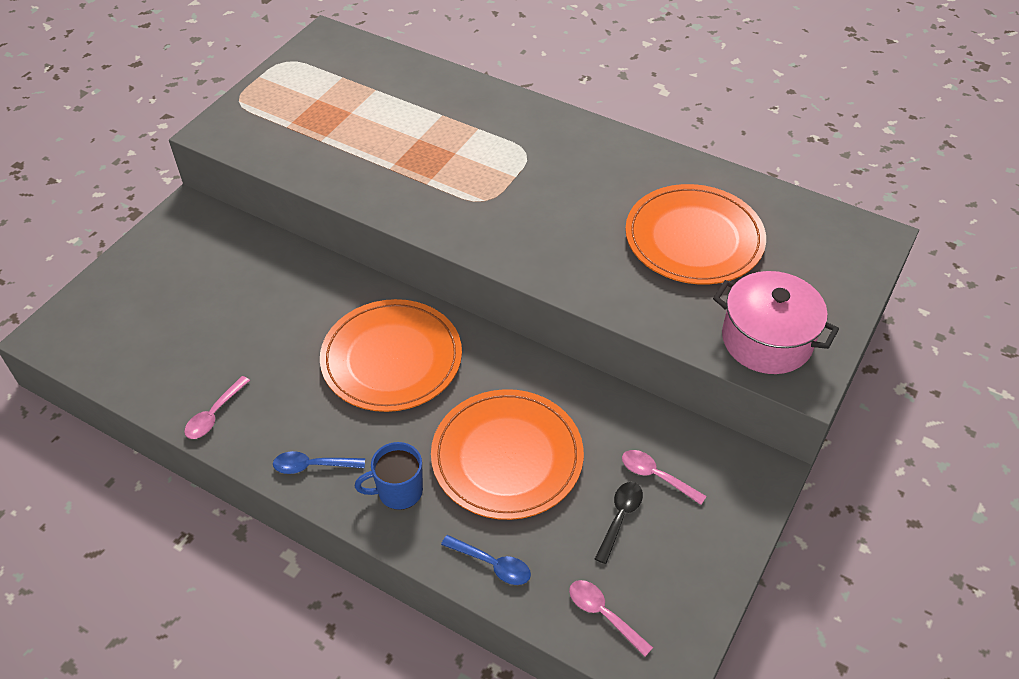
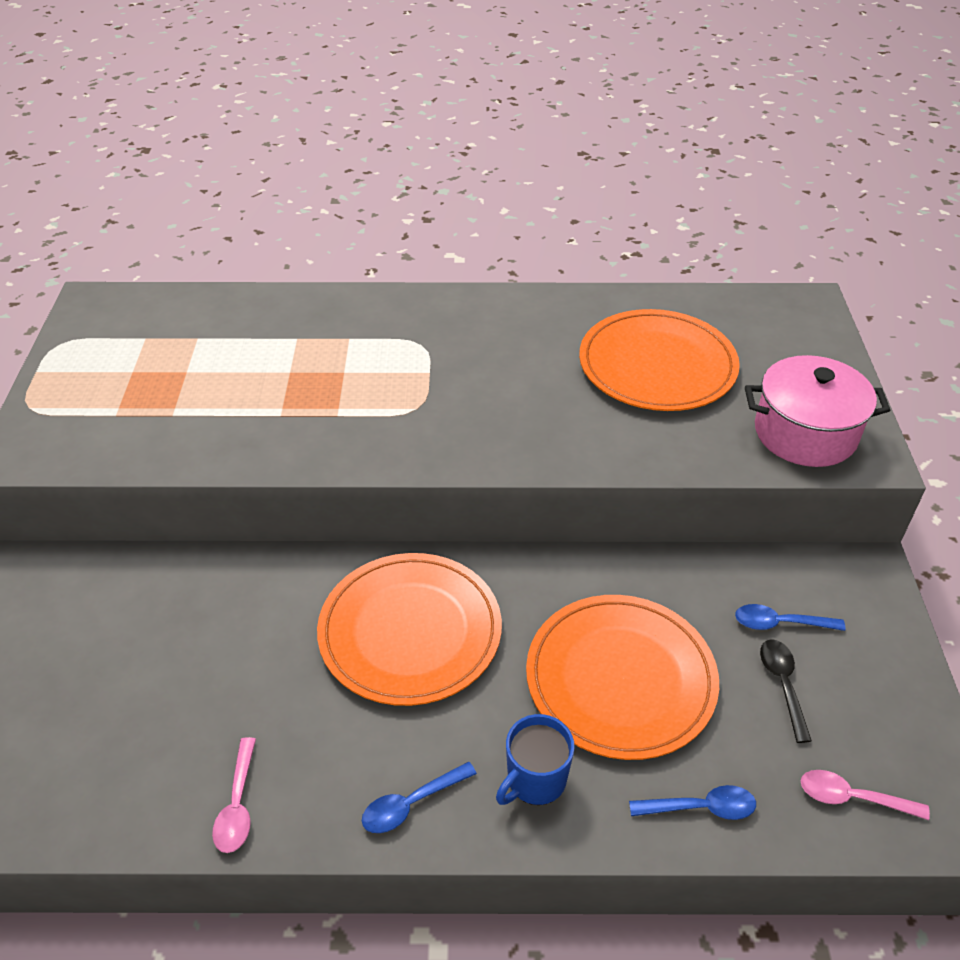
camera: 30 degrees left, 5 degrees down
(656, 476) = (780, 623): pink spoon -> blue spoon

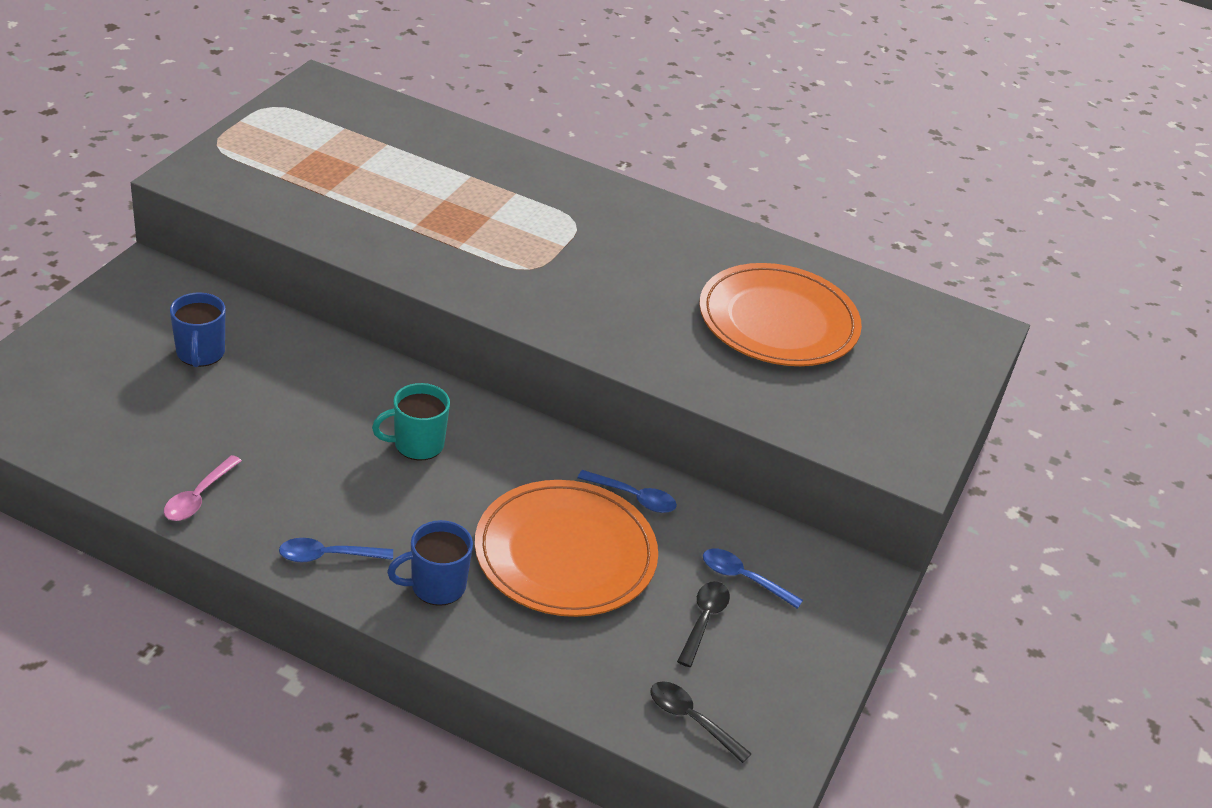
camera: 20 degrees right, 5 degrees down
(135, 635) = (200, 353): none -> blue mug
(410, 631) = (417, 444): orange plate -> turquoise mug
(700, 807) = (555, 665): blue spoon -> blue spoon (633, 497)
(805, 433) = (868, 427): pink pot -> none
(852, 798) = (691, 720): pink spoon -> black spoon

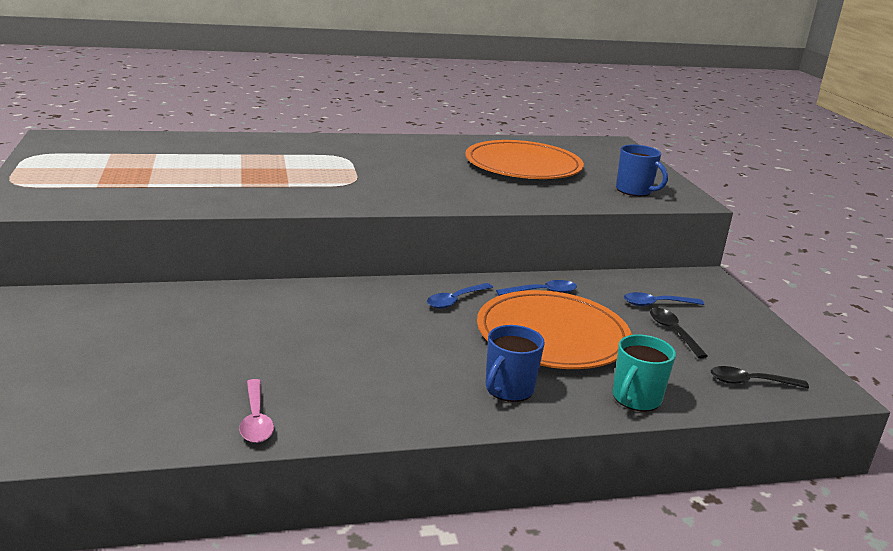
camera: 35 degrees left, 15 degrees down
(200, 353) = (129, 332): blue mug -> blue mug (634, 191)
(328, 556) = (411, 408): blue spoon -> blue spoon (455, 300)
(417, 444) = (374, 320): turquoise mug -> turquoise mug (635, 399)

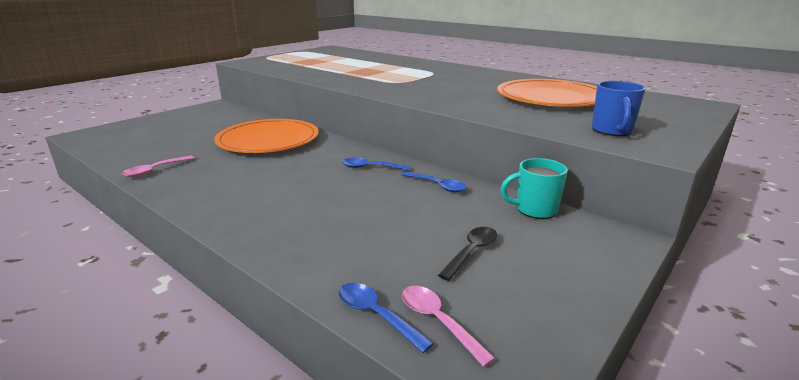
camera: 55 degrees right, 0 degrees up
(508, 389) = (267, 217): blue mug -> none
(552, 335) = (374, 208): orange plate -> orange plate (268, 140)
(635, 399) = (316, 267): turquoise mug -> turquoise mug (535, 210)
(657, 304) = (512, 230): blue spoon -> blue spoon (376, 315)
(750, 382) = (438, 321): black spoon -> pink spoon

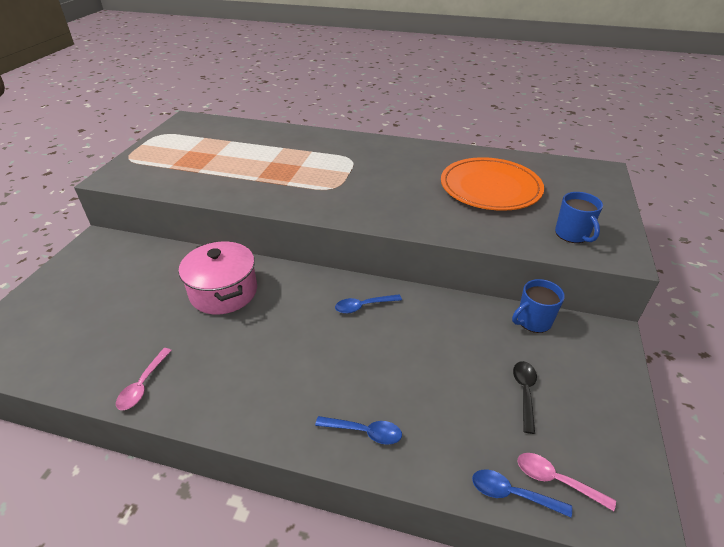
camera: 25 degrees left, 15 degrees up
(268, 140) = (224, 292): orange plate -> pink pot
(437, 186) = (440, 314): blue spoon -> blue spoon (364, 432)
(535, 210) = (533, 321): turquoise mug -> blue mug

